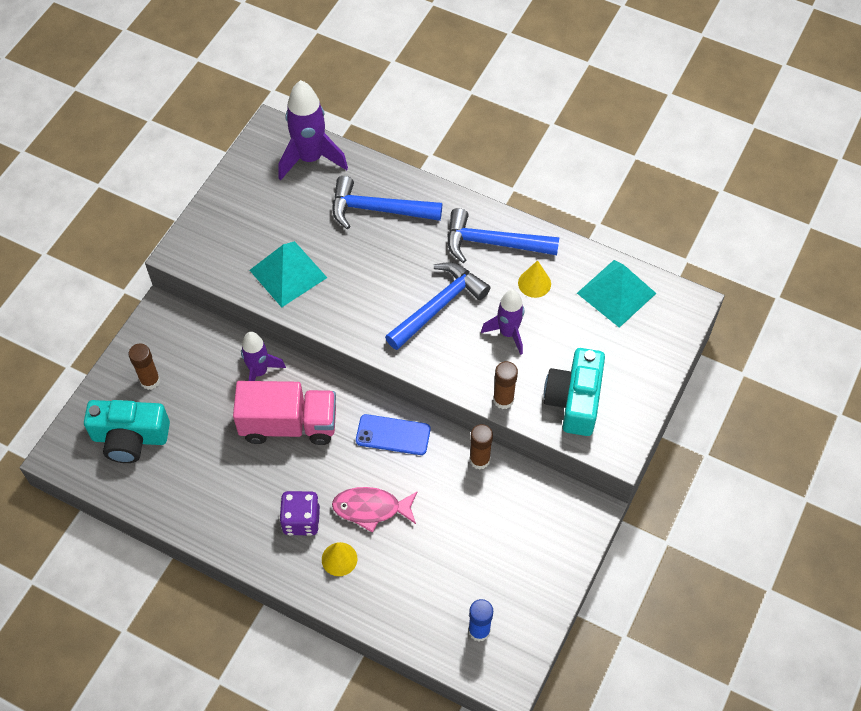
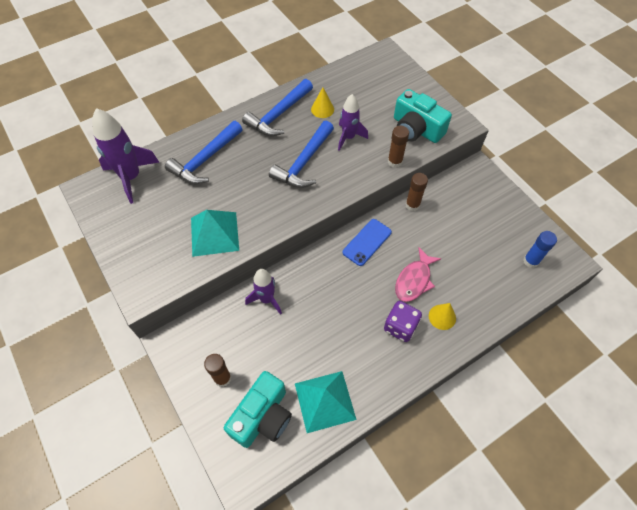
camera: 60 degrees left, 0 degrees up
(289, 424) = (320, 300): pink truck -> none
(438, 306) = (304, 162): blue hammer -> blue hammer turned 135 degrees counterclockwise
(616, 293) = (356, 77): turquoise pyramid -> turquoise pyramid (325, 401)

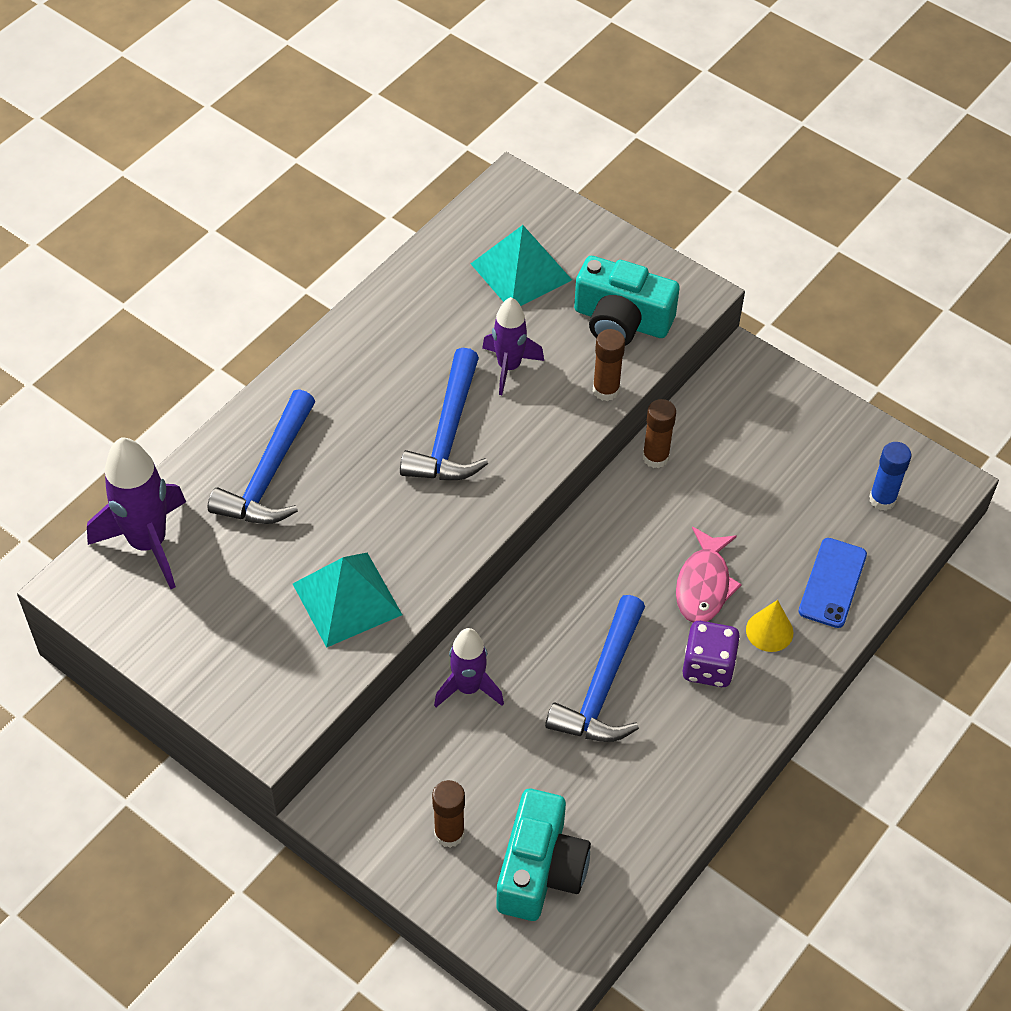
camera: 20 degrees left, 5 degrees down
(279, 114) = (365, 356): blue hammer -> blue hammer (602, 685)
(322, 109) = (441, 326): yellow cone -> none
(325, 401) = (630, 816): turquoise pyramid -> turquoise pyramid (521, 271)
(367, 242) = (601, 544): blue phone -> blue phone (832, 583)

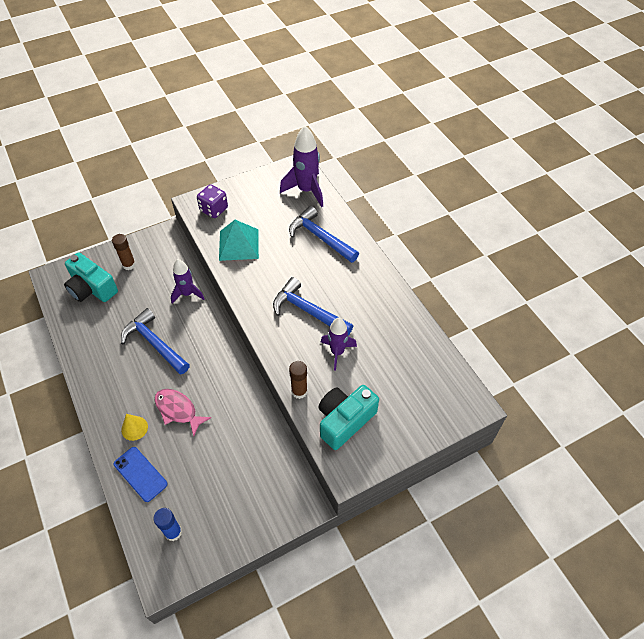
camera: 115 degrees right, 0 degrees up
(521, 271) = (403, 384): turquoise pyramid -> none
(655, 457) = (266, 423): brown glue stick -> none
(708, 666) = (134, 391): purple dice -> purple dice (214, 209)

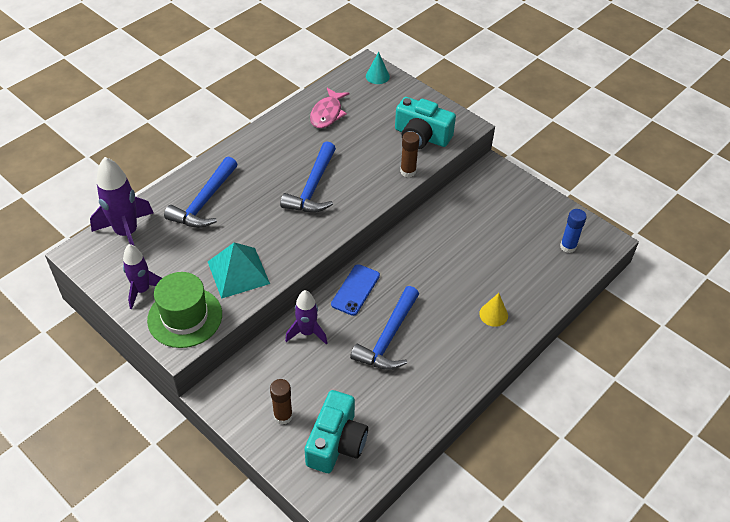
camera: 110 degrees left, 5 degrees down
(140, 474) = (534, 290): blue phone -> blue phone (355, 290)
(178, 410) = (456, 286): pink fish -> pink fish (327, 114)
(214, 209) = (185, 317): purple dice -> green hat
(337, 352) = (353, 156): purple rocket -> purple rocket (142, 290)
(453, 409) = (377, 76): none -> turquoise cone

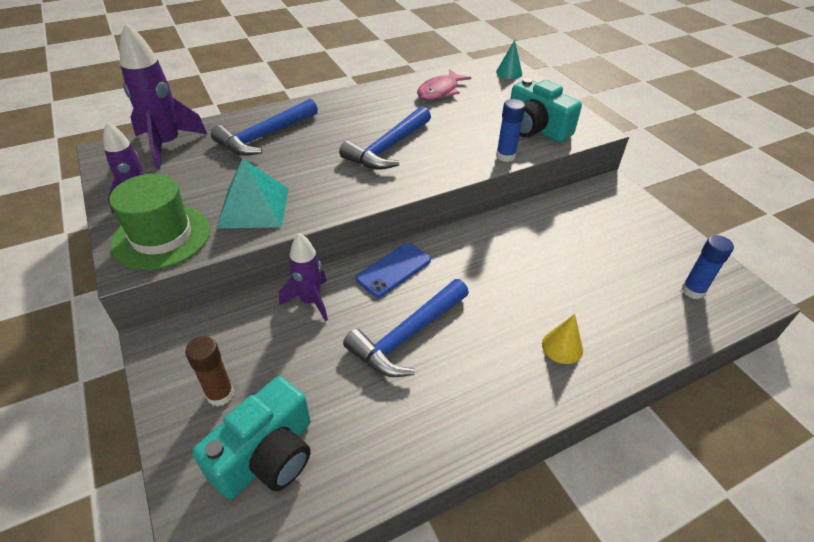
camera: 20 degrees right, 5 degrees down
(408, 171) = (505, 156): brown glue stick -> blue glue stick

